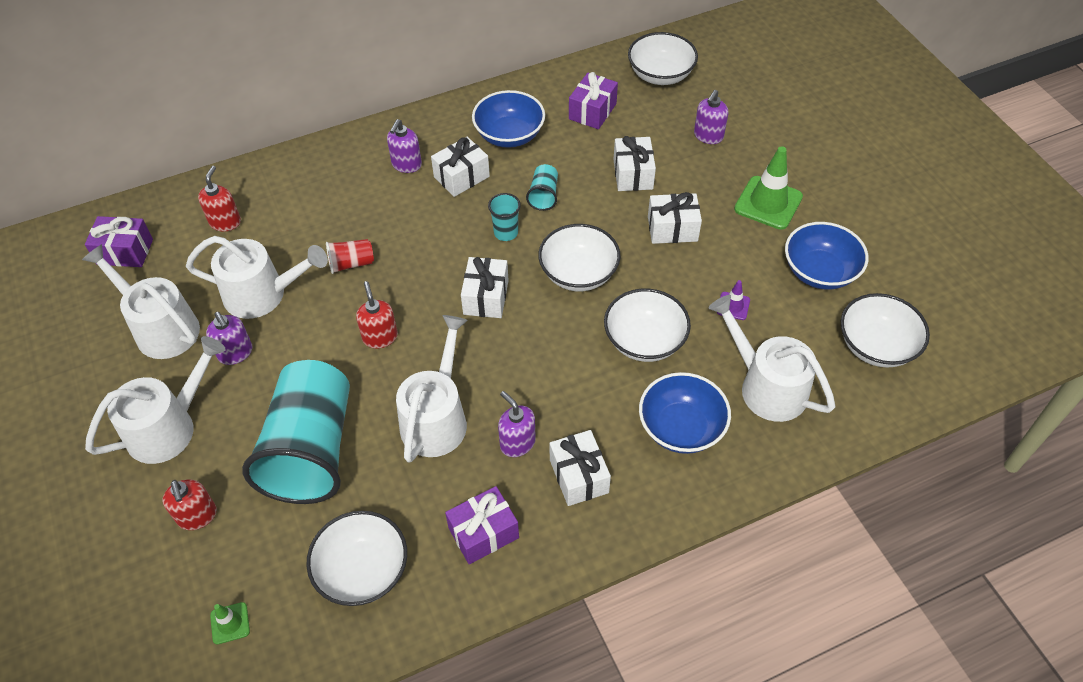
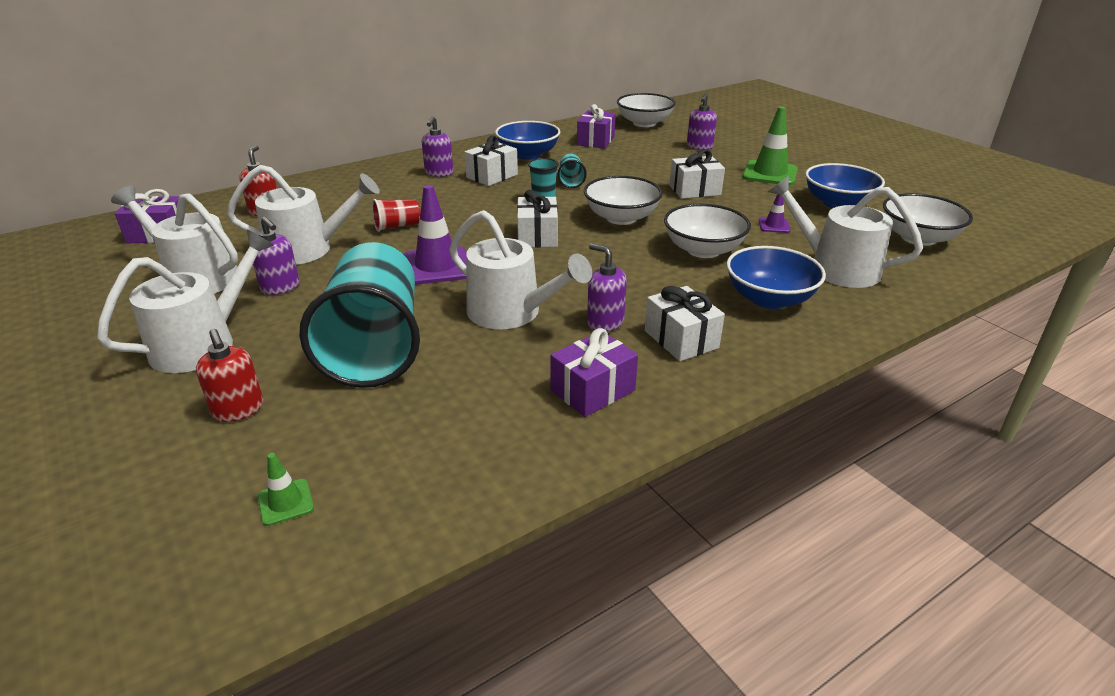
camera: 10 degrees left, 20 degrees down
(362, 571) = (456, 435): white bowl -> none
(380, 337) = (436, 266): red soap dispenser -> purple traffic cone
(436, 418) = (511, 313): white watering can -> white watering can turned 120 degrees clockwise
(633, 174) = (645, 167): white gift -> none

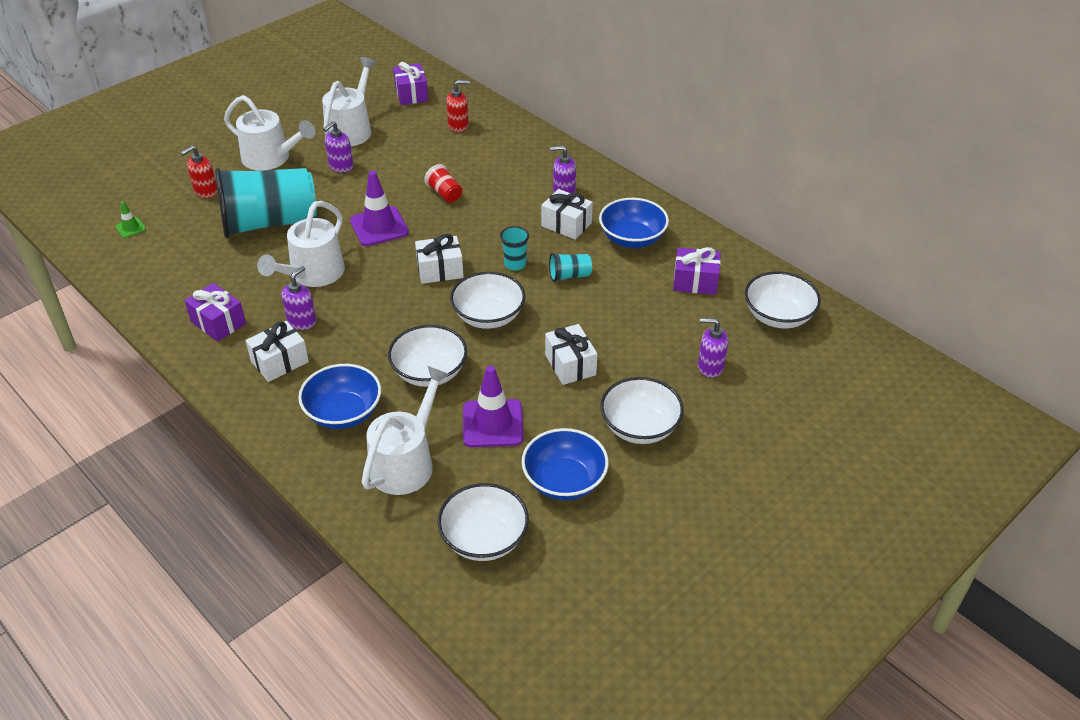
camera: 80 degrees right, 10 degrees up
(307, 249) = (398, 162): white watering can -> none
(770, 173) = (640, 427): green traffic cone -> white bowl
(774, 226) = (492, 423): purple traffic cone -> purple traffic cone, size x2.03

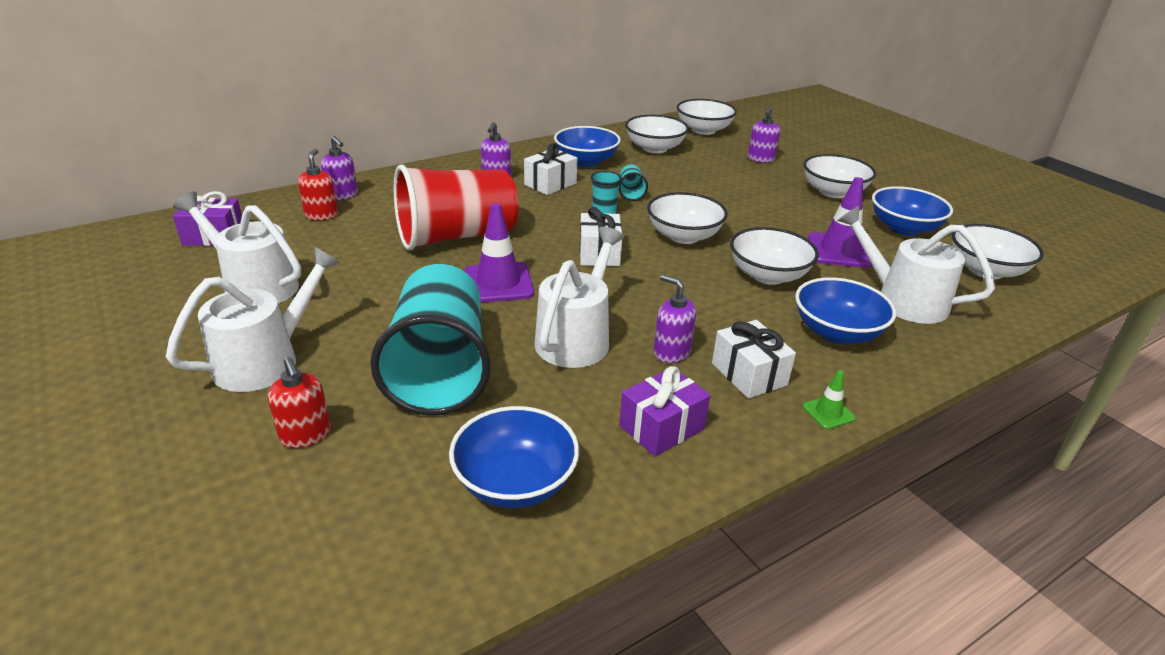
camera: 80 degrees left, 10 degrees down
(131, 228) = (358, 538): green traffic cone -> green traffic cone (828, 412)
(169, 271) = (515, 482): none -> blue bowl
(313, 274) = (576, 338): white watering can -> white watering can turned 105 degrees counterclockwise
(341, 166) = (341, 300): purple soap dispenser -> purple soap dispenser (342, 195)
(445, 193) = (456, 237): red cup -> red cup, size x2.48
(570, 365) = (757, 208): white gift -> none
(695, 282) = (654, 148): purple gift -> white bowl

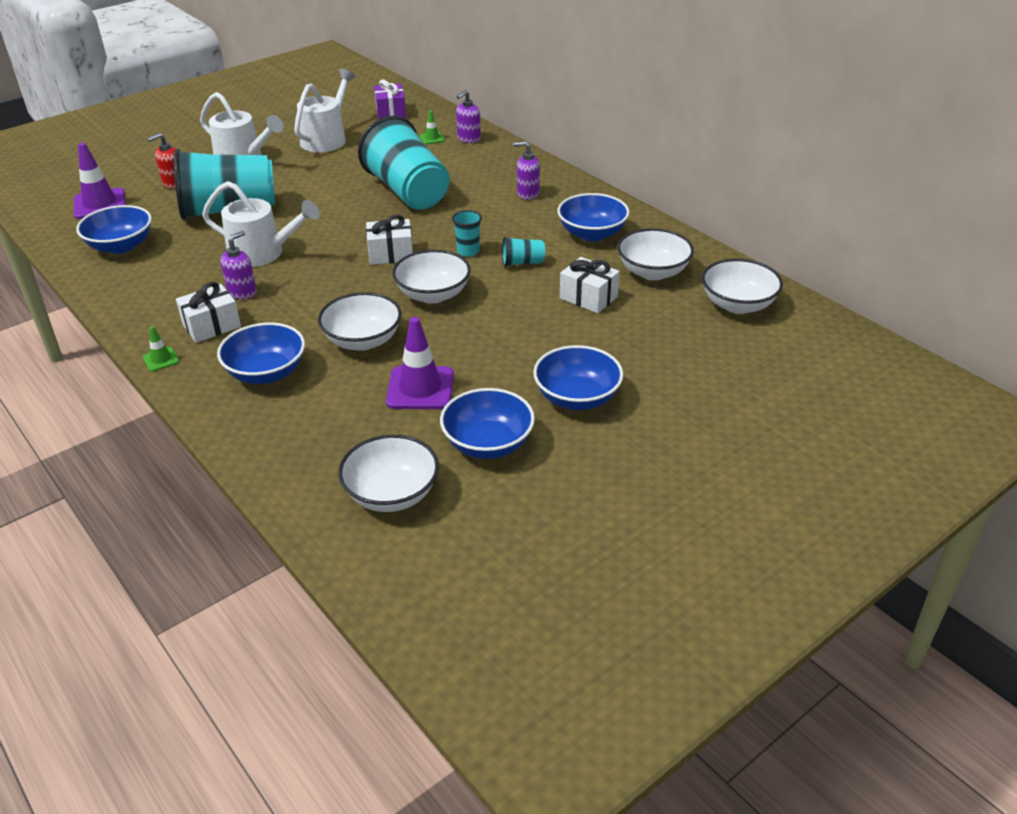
camera: 85 degrees right, 5 degrees up
(321, 215) = (432, 138): red soap dispenser -> green traffic cone
(456, 237) = (408, 191): red cup -> turquoise cup
(498, 283) = (337, 216): purple traffic cone -> purple traffic cone (100, 204)
(550, 184) = (526, 220): white gift -> white gift (588, 297)
(661, 427) = (158, 290): purple gift -> none
(760, 159) = (660, 346): purple soap dispenser -> none
(833, 192) = (577, 398): white bowl -> blue bowl
(903, 300) = (322, 419): white watering can -> none

